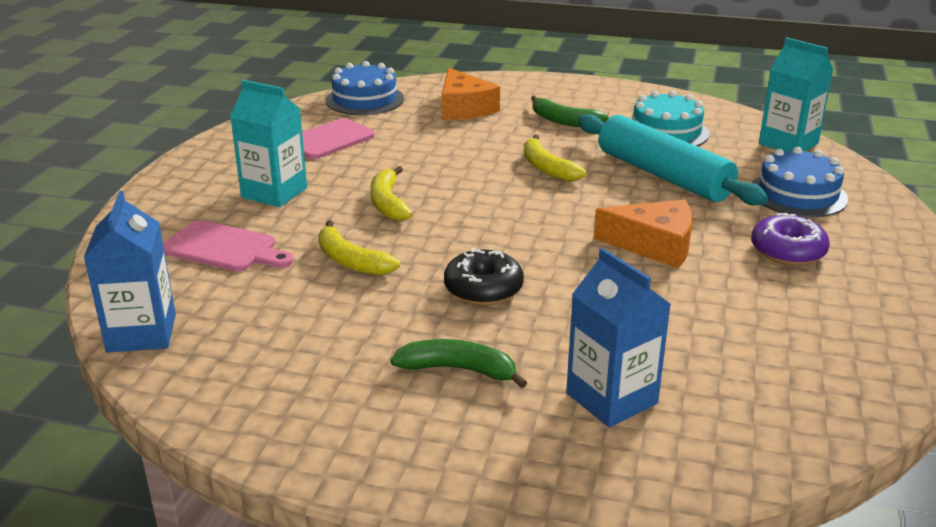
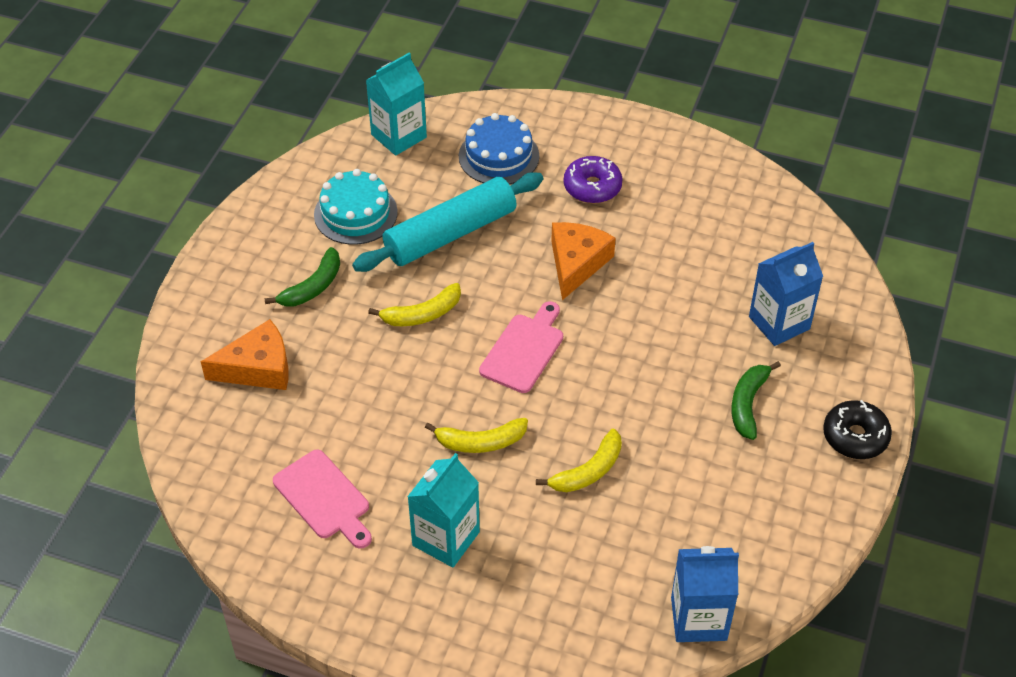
camera: 85 degrees left, 20 degrees up
(224, 248) = (558, 572): pink cutting board -> pink cutting board (524, 350)
(364, 99) = (209, 461): blue cake -> none
(483, 289) = (638, 381): black donut -> black donut (855, 436)

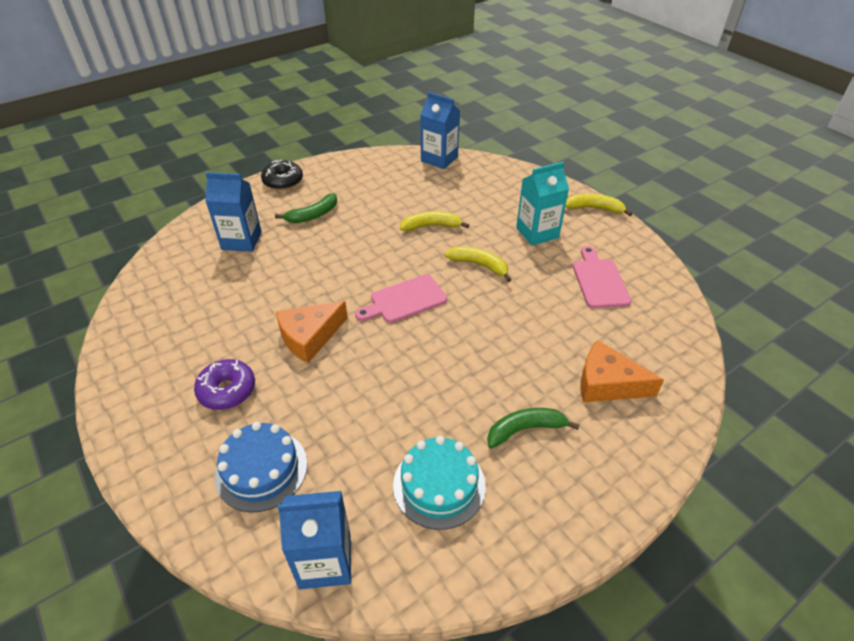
camera: 145 degrees left, 5 degrees down
(399, 136) = (325, 561): turquoise carton -> blue carton
(422, 314) = (452, 359): yellow banana -> yellow banana (594, 208)
(450, 234) = (375, 414): turquoise rolling pin -> none

